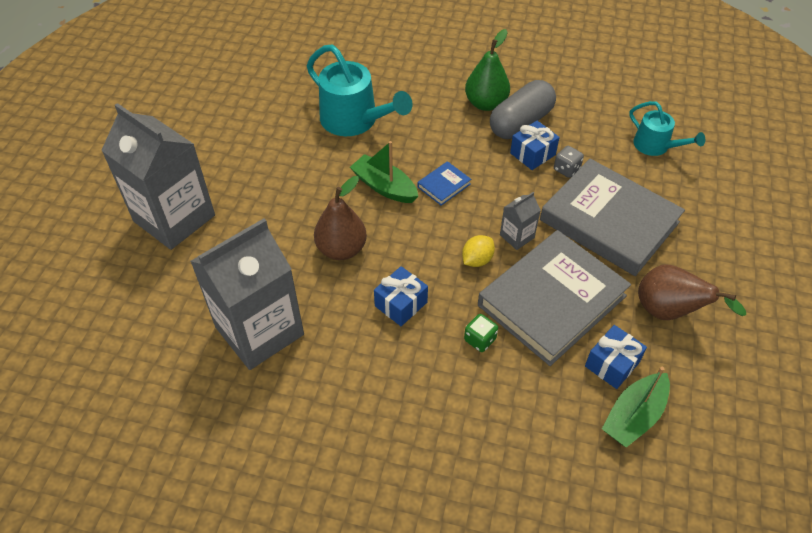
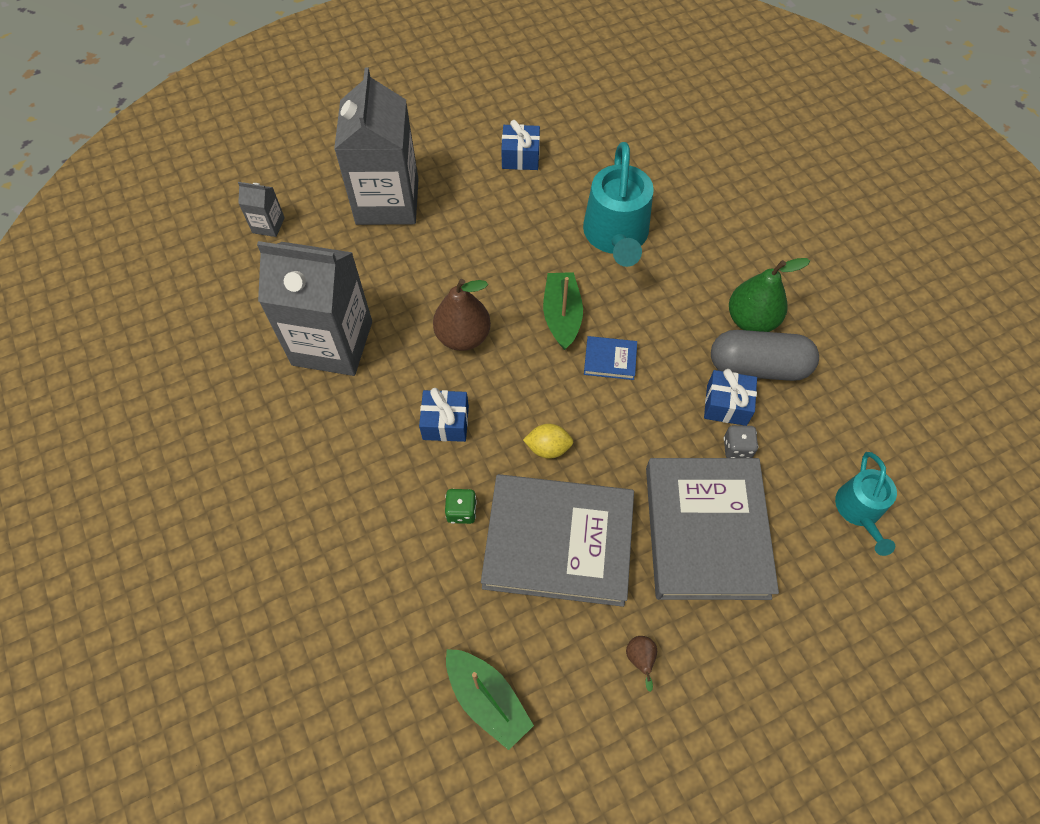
camera: 50 degrees right, 10 degrees up
(517, 236) = (607, 462): grey carton -> grey carton (268, 225)
(612, 364) = (530, 643): blue gift -> blue gift (520, 157)
(634, 416) = (487, 699): green boat -> green boat turned 135 degrees counterclockwise
(669, 312) = (640, 659): brown pear -> brown pear, size x0.45

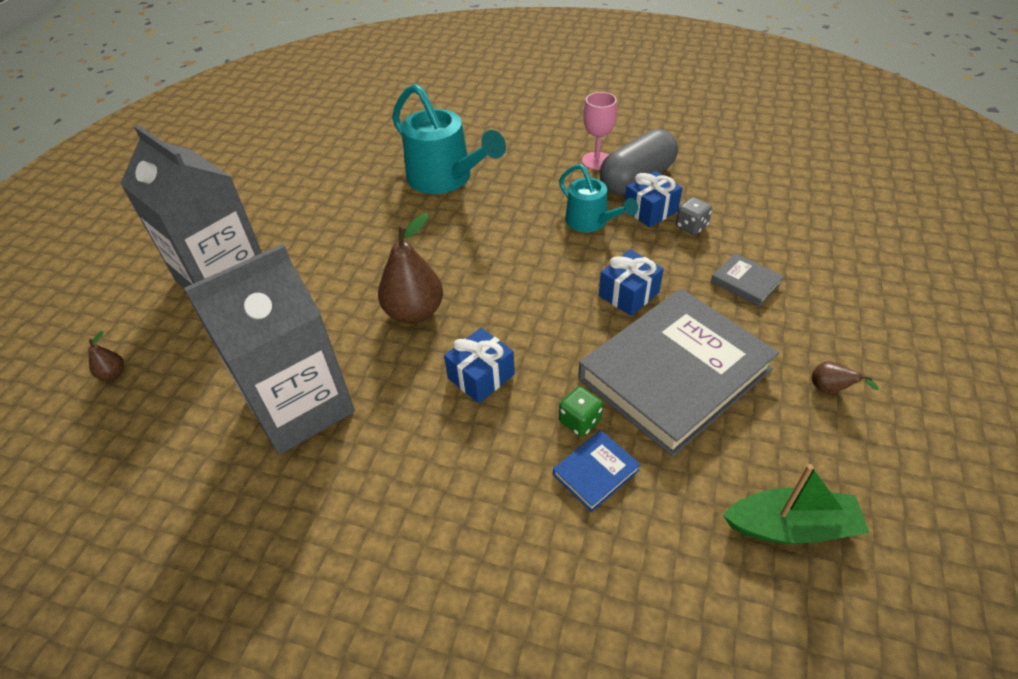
camera: 45 degrees left, 15 degrees down
(268, 225) = (113, 374): grey carton -> brown pear
(520, 157) = (308, 182): blue gift -> blue gift (628, 294)
(548, 448) = (580, 325): yellow lemon -> none
(562, 316) = (473, 245): green boat -> none
(610, 360) = (543, 243): blue book -> blue book (595, 472)
(706, 531) = (745, 282): grey book -> grey book, size x0.40
(751, 320) = (596, 161): green pear -> pink goblet
(859, 511) = (799, 202): turquoise watering can -> turquoise watering can (591, 222)

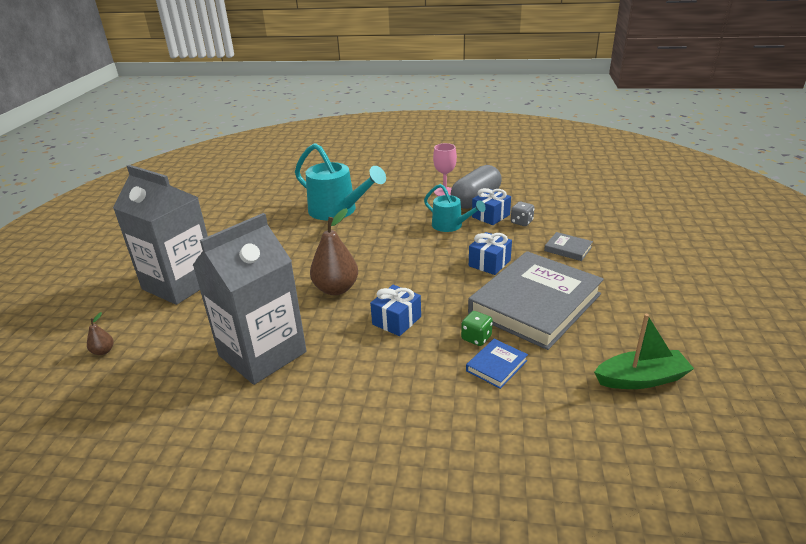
camera: 10 degrees left, 15 degrees down
(830, 389) = (642, 301): brown pear -> none

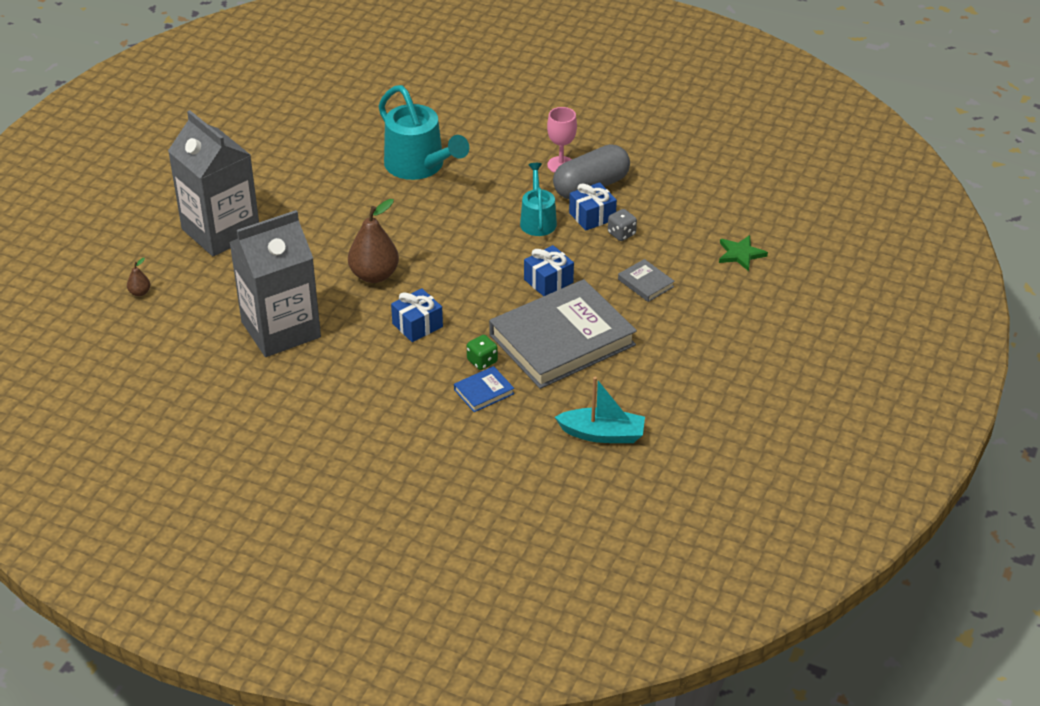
camera: 15 degrees right, 10 degrees up
(451, 226) = (537, 220): turquoise watering can -> turquoise watering can turned 150 degrees counterclockwise
(620, 217) = (740, 254): none -> green star
(641, 379) = (602, 434): green boat -> turquoise boat

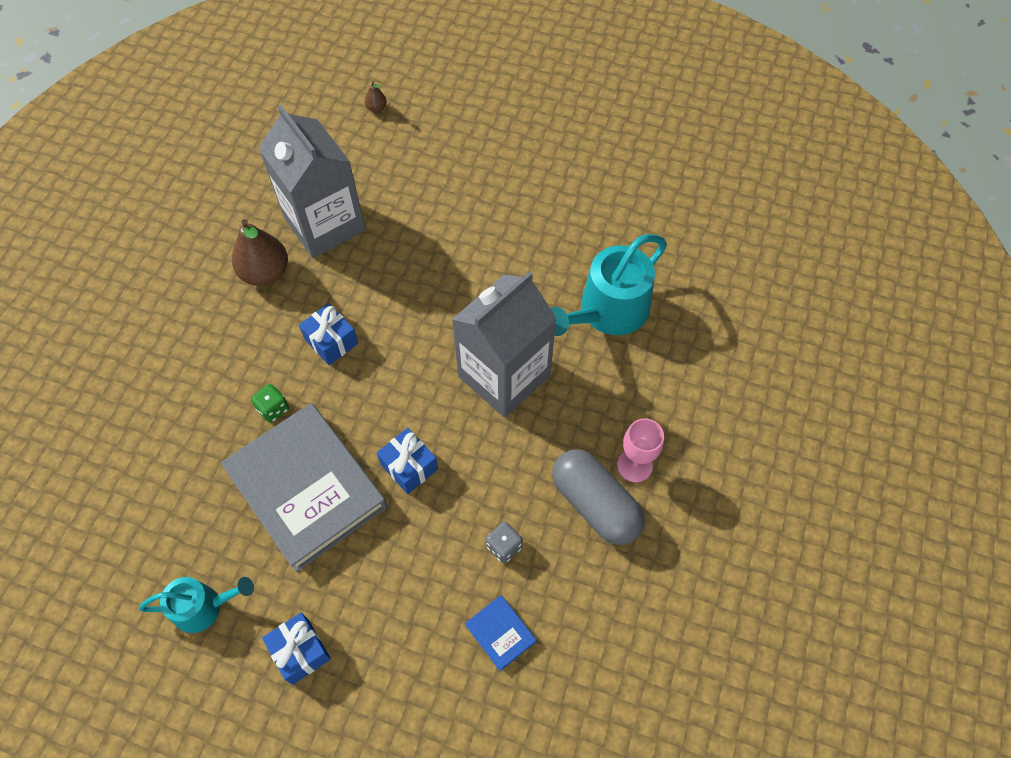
camera: 85 degrees right, 20 degrees up
(221, 231) = (472, 152): grey carton -> grey carton (504, 376)
(374, 275) = (411, 292): brown pear -> brown pear (265, 273)
(484, 392) = (226, 415): blue book -> blue book (500, 633)
(537, 220) = (521, 446): turquoise watering can -> turquoise watering can (204, 607)
(592, 216) = (535, 509): blue gift -> blue gift (300, 651)
(602, 434) = (151, 541): turquoise boat -> none
(645, 283) = (410, 580): grey book -> none
(740, 254) = (475, 705): green star -> none

